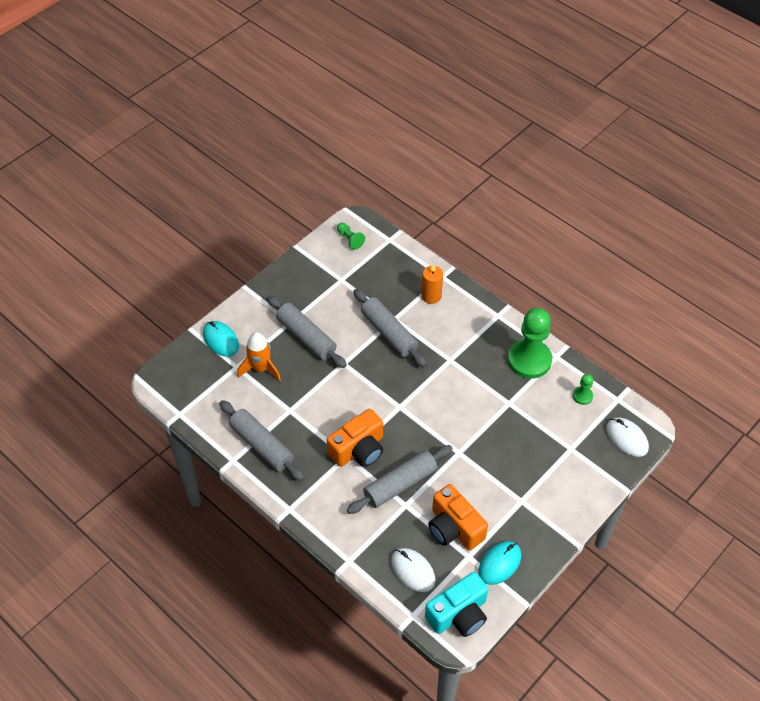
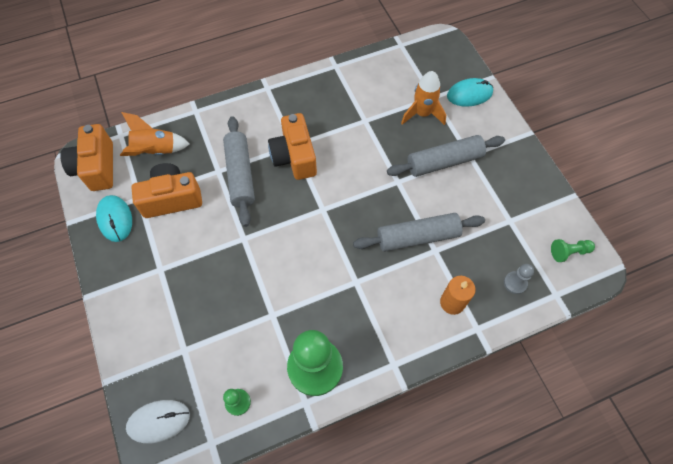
camera: 115 degrees right, 10 degrees up
(262, 445) = (339, 89): grey rolling pin -> none
(394, 264) = (515, 283): none -> grey pawn
(413, 571) = (156, 151): white mouse -> orange rocket
(458, 614) = (97, 167): turquoise camera -> orange camera

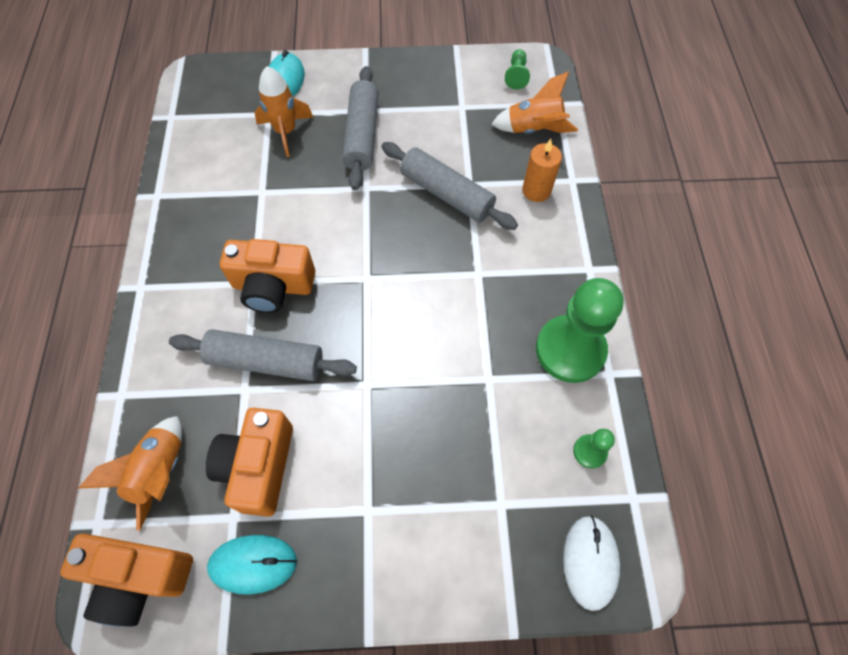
camera: 70 degrees left, 0 degrees up
(417, 237) = (446, 194): grey rolling pin -> grey rolling pin turned 60 degrees counterclockwise
(515, 283) = (533, 130): grey pawn -> orange rocket

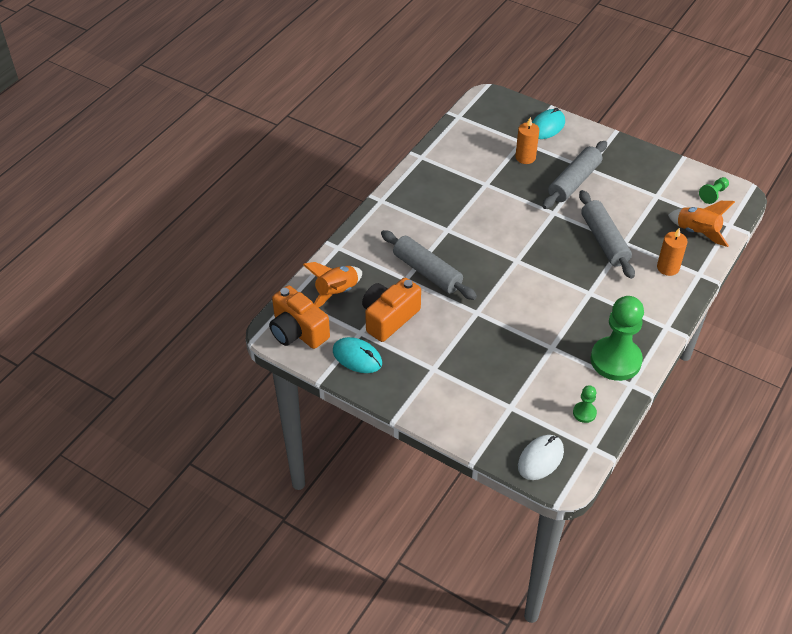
camera: 35 degrees right, 15 degrees down
(273, 286) = (457, 237): orange camera -> none
(286, 132) = (525, 157): orange rocket -> orange candle

